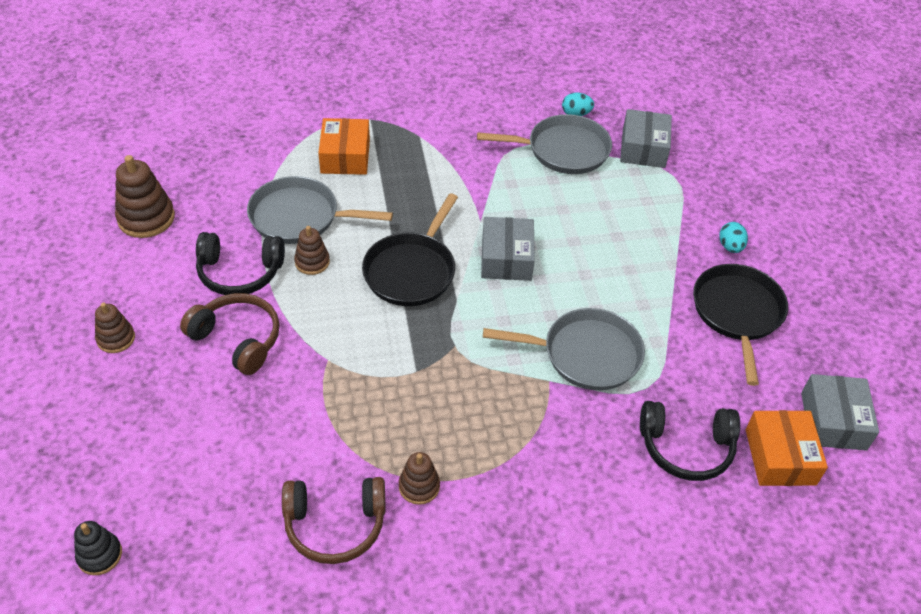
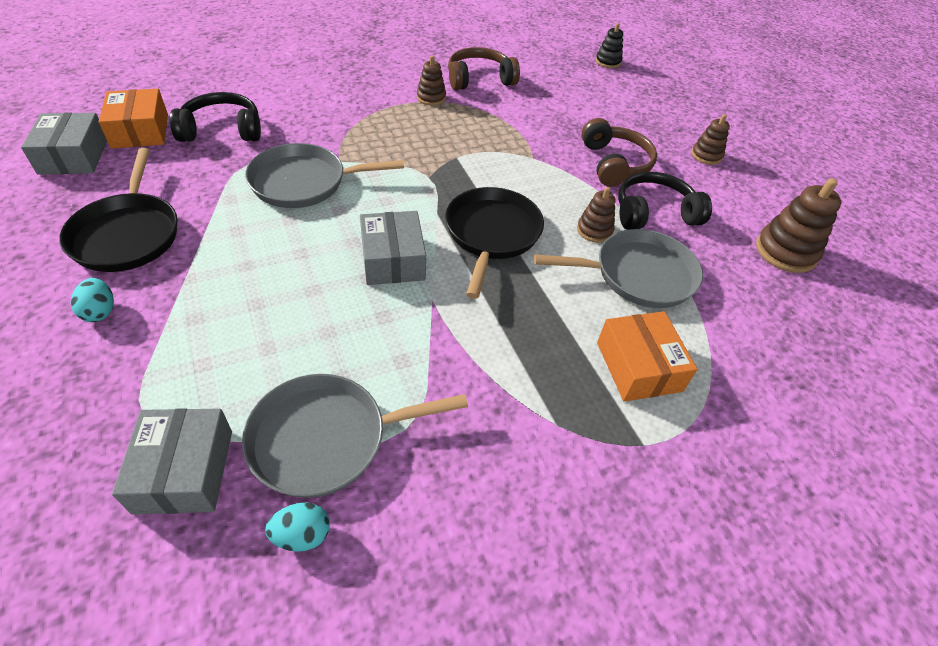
camera: 165 degrees right, 0 degrees up
(237, 339) = (614, 164): brown headphones -> brown headphones turned 120 degrees counterclockwise

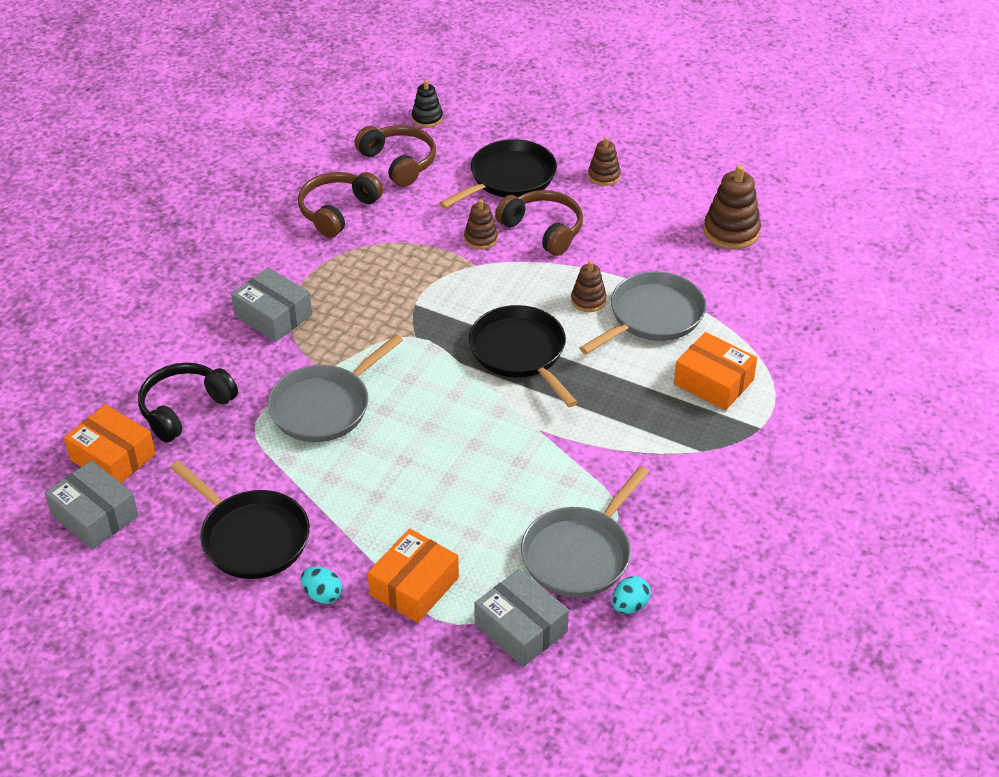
camera: 35 degrees left, 5 degrees down
(166, 357) = (414, 586): none -> orange box
(393, 259) = (474, 419): grey box -> grey box (273, 315)
(431, 98) = (320, 258): brown stacking toy -> brown stacking toy (481, 238)
(556, 75) = (399, 162): none -> brown headphones
(626, 120) = (509, 178): none -> black pan
(654, 213) = (615, 257): black headphones -> none

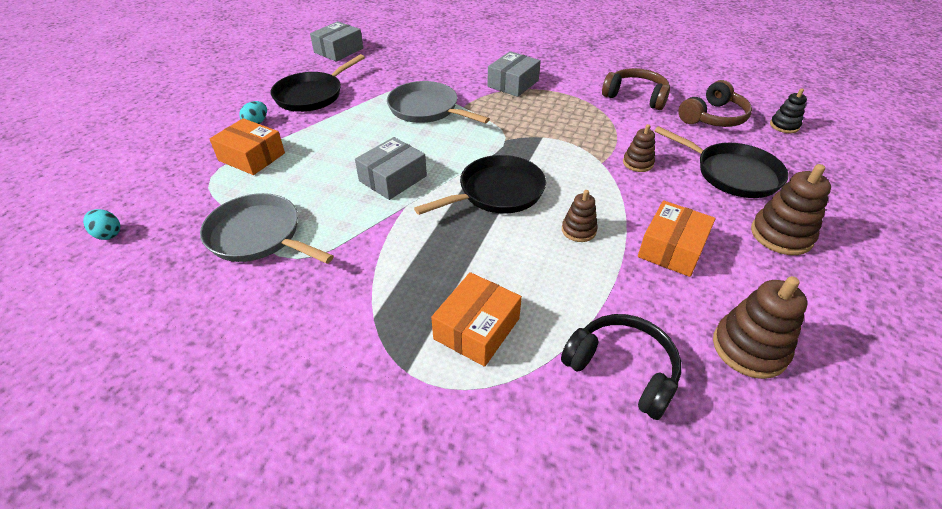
camera: 85 degrees right, 0 degrees up
(113, 457) = (383, 50): orange box -> orange box (672, 248)
(185, 408) = (422, 65): black headphones -> black headphones (622, 369)
(521, 628) = (193, 207): grey box -> grey box (393, 178)
(543, 230) = (669, 198): brown headphones -> none
(604, 176) = (781, 235): brown stacking toy -> brown stacking toy, size x1.66
(629, 606) = (191, 268): turquoise egg -> turquoise egg (108, 234)
(652, 316) = (570, 277): grey pan -> none

